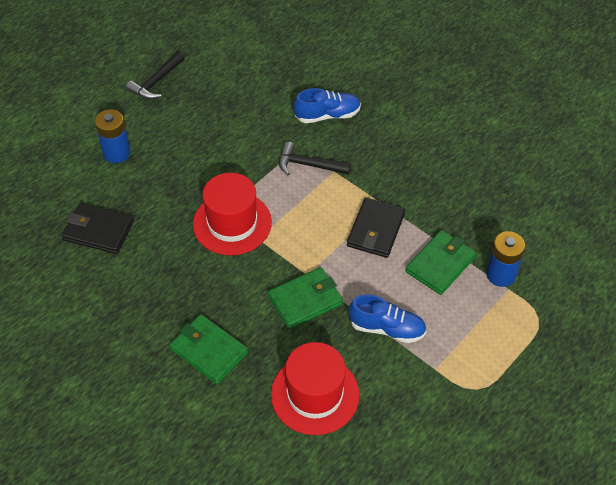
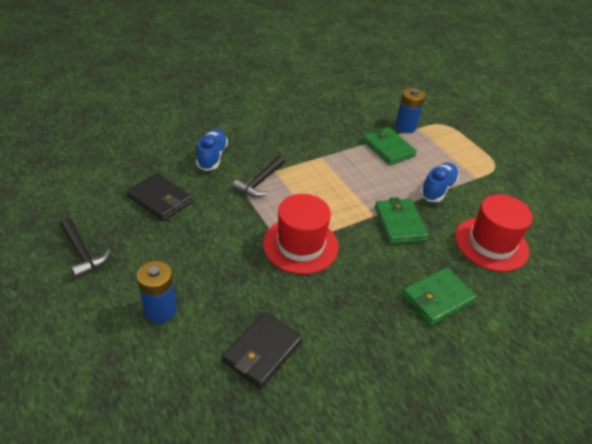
camera: 75 degrees left, 10 degrees down
(375, 230) = (344, 167): black wallet -> black wallet (160, 199)

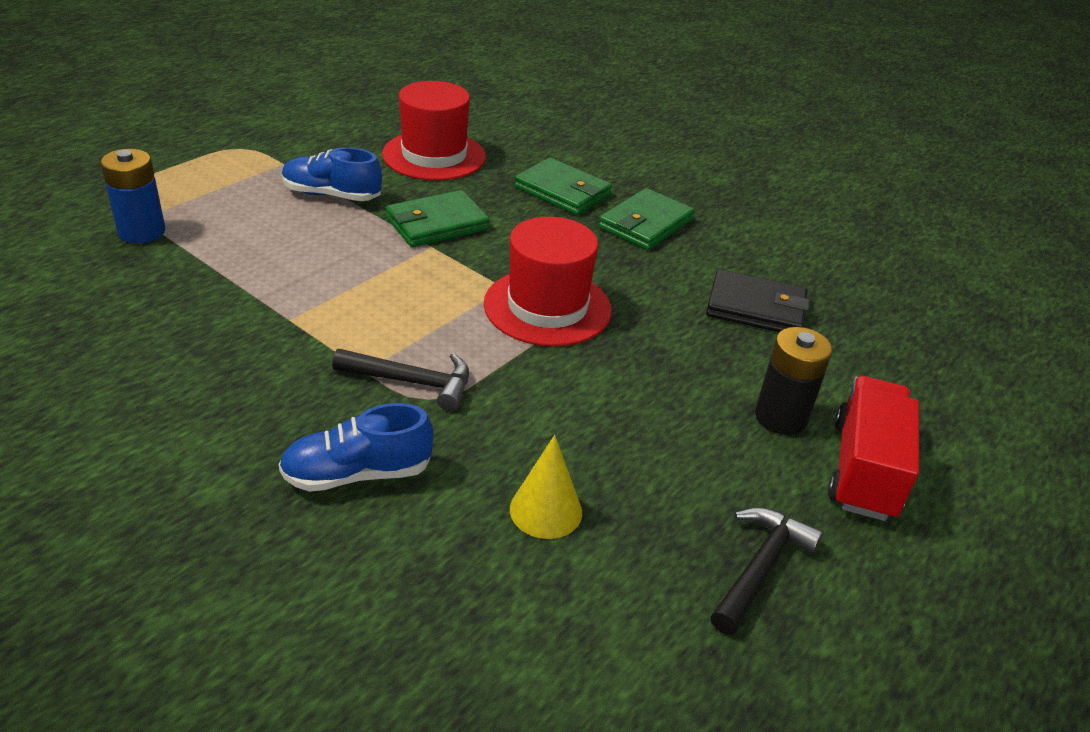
camera: 110 degrees left, 5 degrees down
(101, 327) = (863, 469): none -> red truck
(160, 199) = (546, 510): black wallet -> yellow cone
(160, 310) = (780, 417): blue battery -> black battery
(388, 148) = (228, 246): green wallet -> green wallet (645, 224)

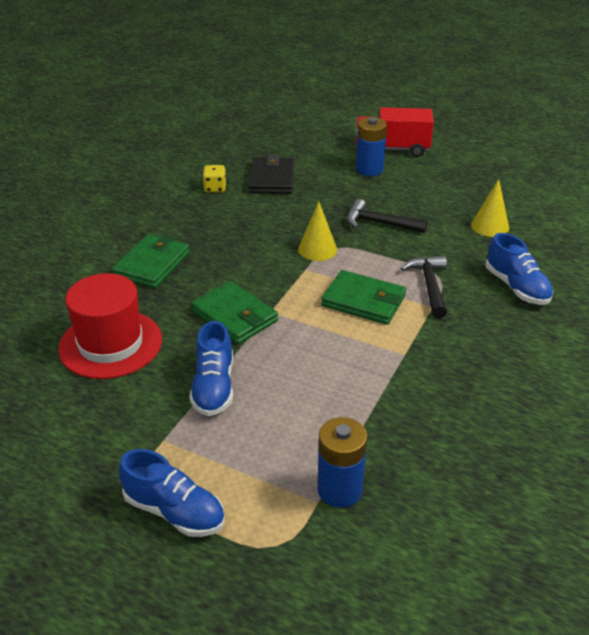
camera: 100 degrees left, 0 degrees up
(200, 157) = (174, 511): none -> blue shoe
(547, 307) = (317, 249): red hat -> yellow cone
(645, 224) = (187, 223): green wallet -> green wallet (363, 301)
(733, 256) = (215, 188): none -> yellow dice
(760, 568) = (475, 171): black hammer -> black hammer (380, 223)
(780, 417) = (369, 169): black battery -> blue battery

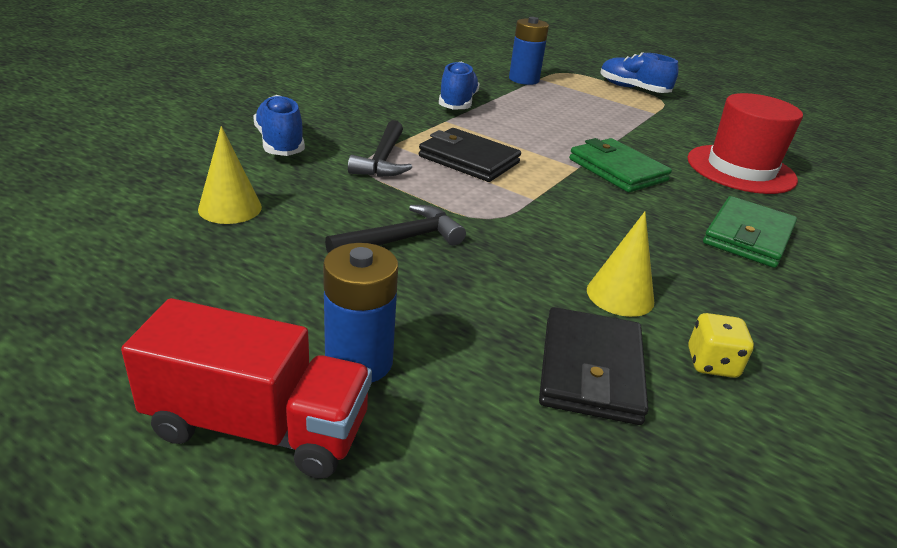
camera: 175 degrees left, 5 degrees down
(214, 387) = (624, 130): blue shoe -> blue shoe (457, 103)
(317, 249) = (513, 219): yellow cone -> yellow cone (620, 295)
(363, 301) = (469, 160): green wallet -> black wallet
(380, 223) = (402, 240): black hammer -> black hammer turned 60 degrees counterclockwise

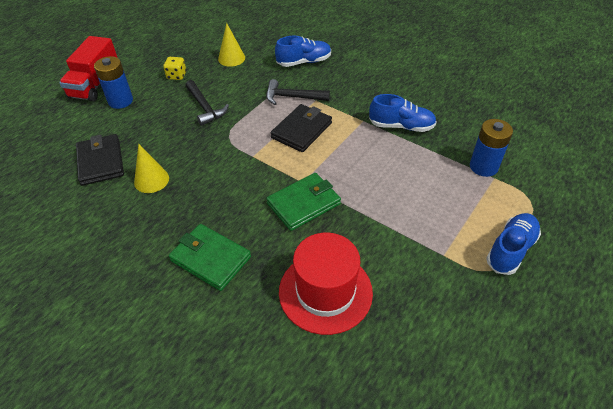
camera: 95 degrees right, 15 degrees up
(590, 370) = (101, 162): black wallet -> black wallet turned 60 degrees clockwise
(712, 363) = (94, 204): yellow dice -> yellow dice (176, 76)

